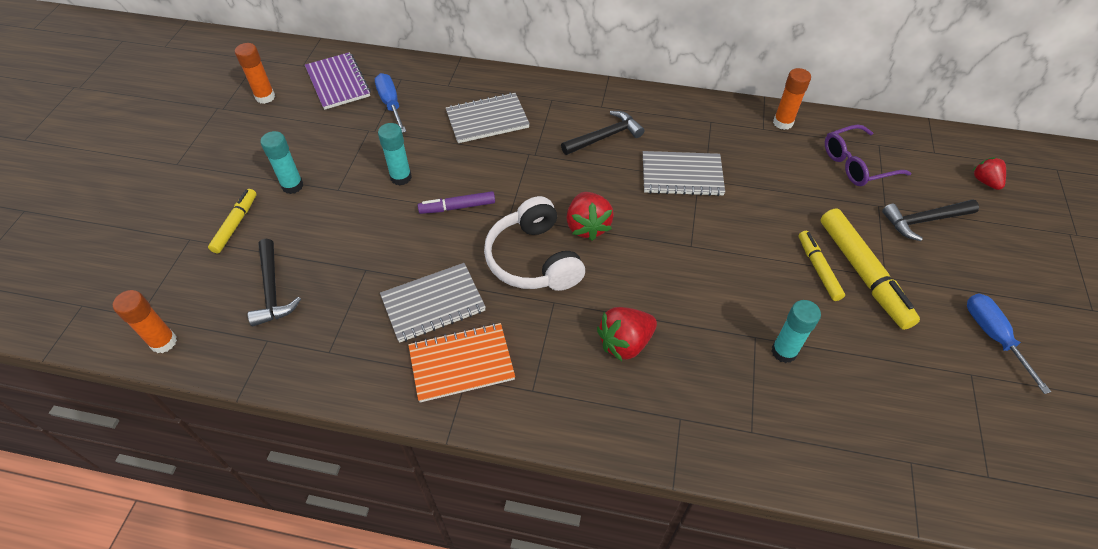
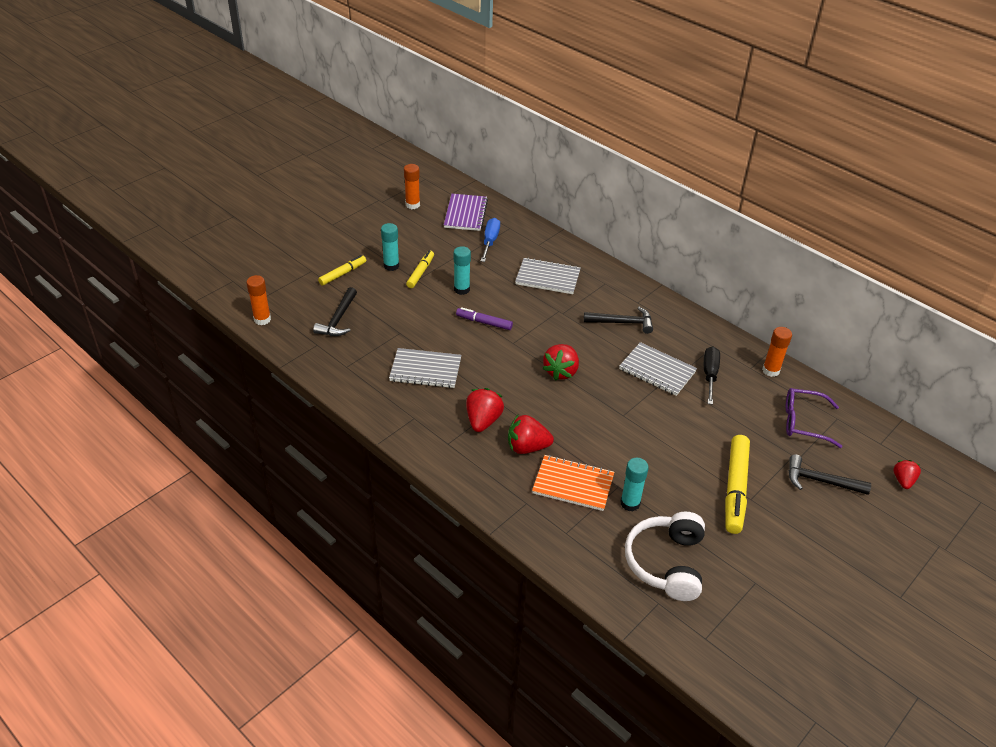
camera: 30 degrees right, 10 degrees down
(461, 363) = (417, 409): orange notebook -> orange notebook (573, 484)
(534, 259) = (508, 374): white headphones -> white headphones (666, 563)
(550, 336) = (483, 421): none -> red strawberry
(734, 155) = (709, 375): none -> black screwdriver
(818, 269) = (703, 471): yellow marker -> yellow marker (420, 272)
(993, 337) = (797, 571): blue screwdriver -> none

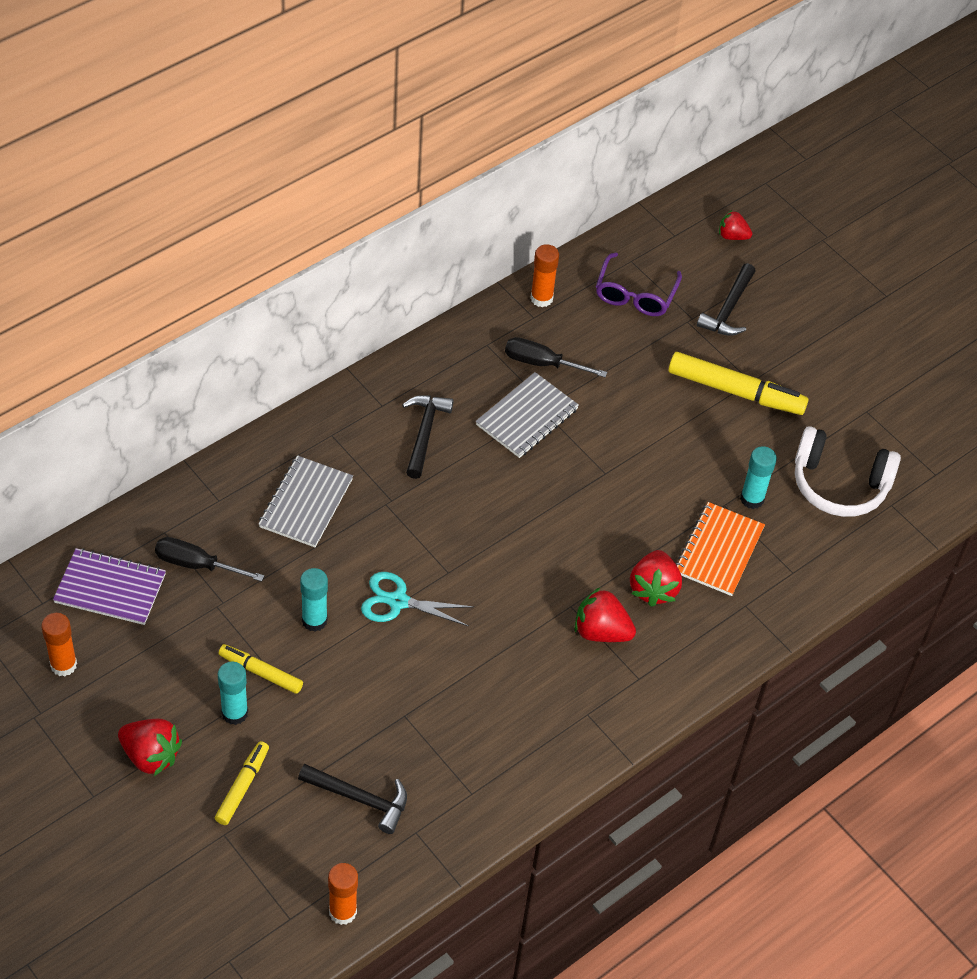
camera: 85 degrees left, 10 degrees up
(343, 274) = (242, 786): yellow marker -> yellow marker turned 60 degrees clockwise
(425, 370) = (492, 689): grey notebook -> none
(484, 322) = (398, 601): purple marker -> turquoise scissors
(490, 241) = (197, 564): blue screwdriver -> black screwdriver
(561, 371) = (516, 525): red strawberry -> red strawberry (151, 755)

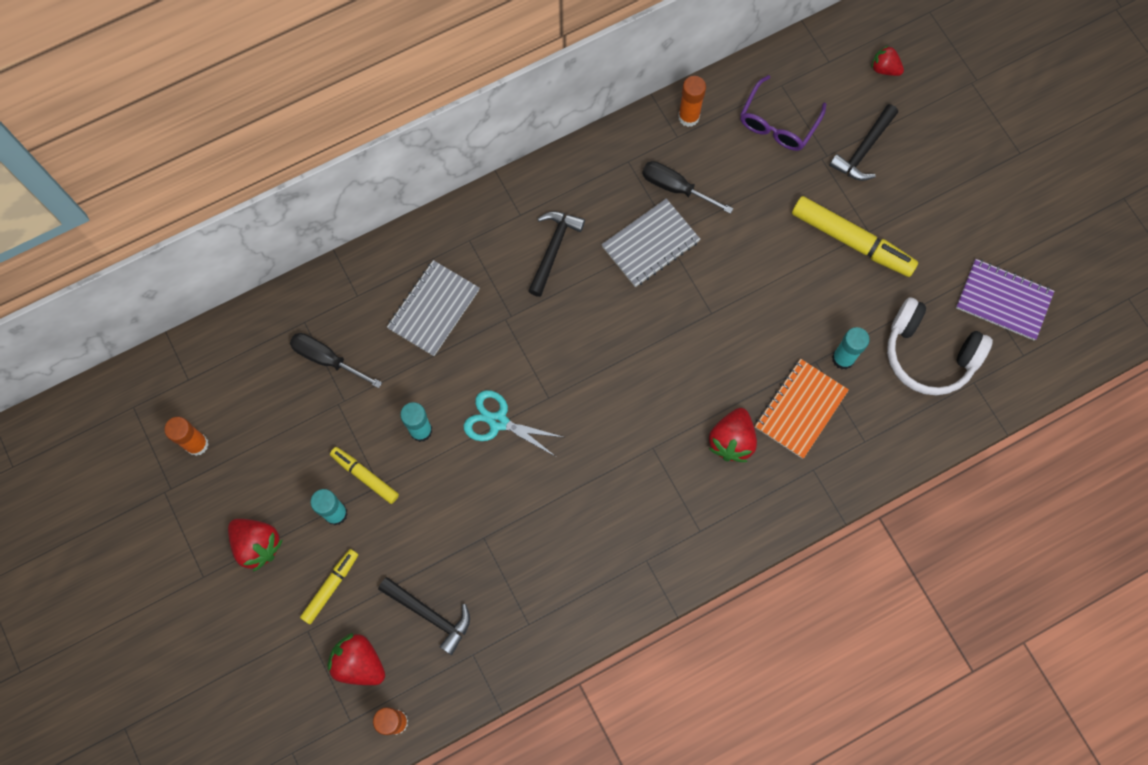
camera: 15 degrees right, 20 degrees up
(110, 588) = (248, 373): purple notebook -> purple notebook (1003, 300)
(601, 631) = (675, 478): red strawberry -> red strawberry (359, 663)

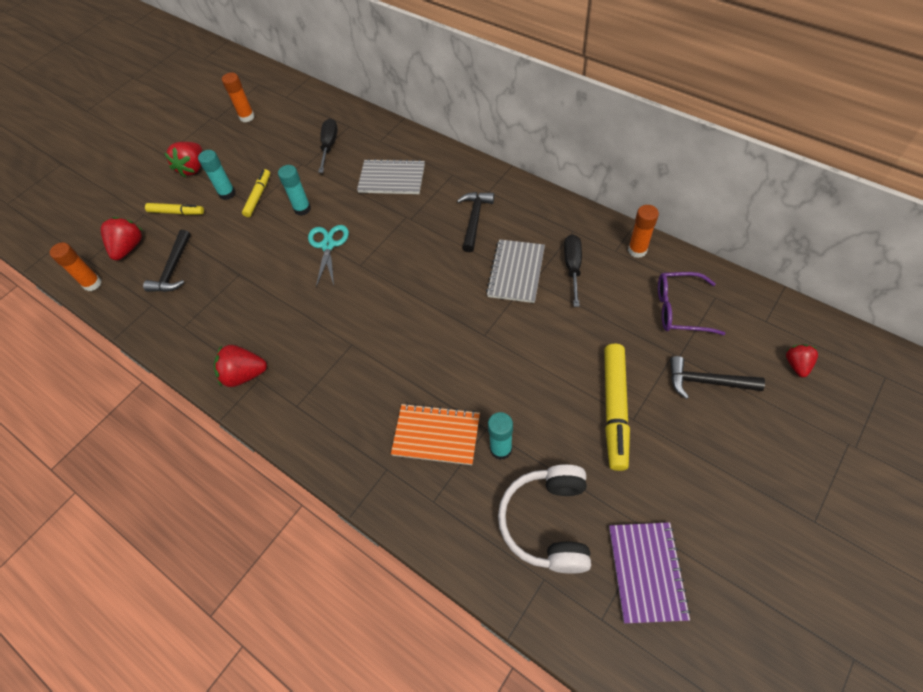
camera: 70 degrees right, 15 degrees down
(553, 249) = (474, 219): black hammer -> black hammer turned 75 degrees counterclockwise
(650, 244) = (516, 272): grey notebook -> grey notebook turned 75 degrees clockwise
(731, 440) = (383, 395): red strawberry -> red strawberry (244, 374)

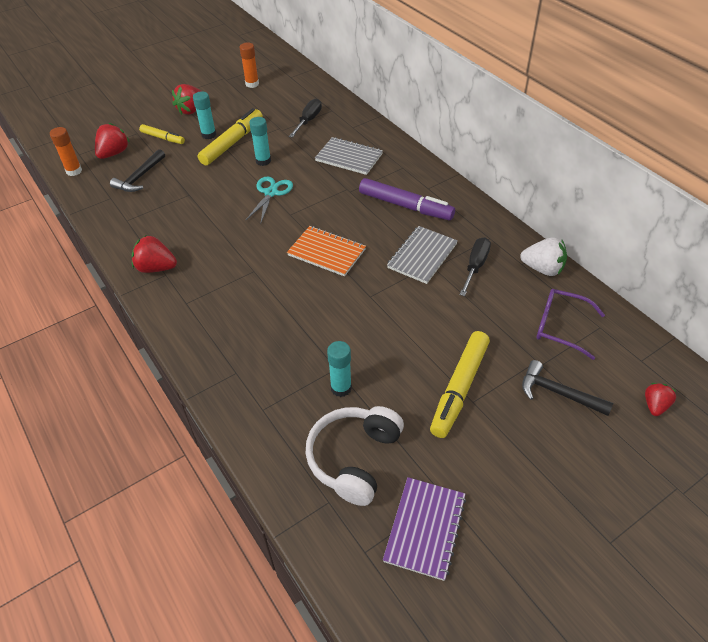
camera: 15 degrees right, 10 degrees down
(258, 196) = (232, 143): yellow marker -> yellow marker, size x1.73
(436, 435) = (290, 360): orange notebook -> orange notebook (326, 252)
(474, 219) = (405, 206): black hammer -> purple marker
(637, 250) = (542, 269): orange glue stick -> white strawberry

